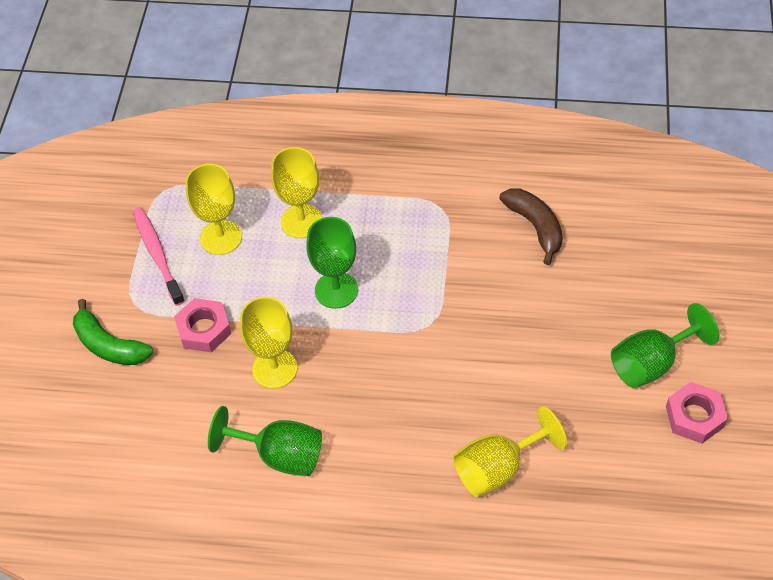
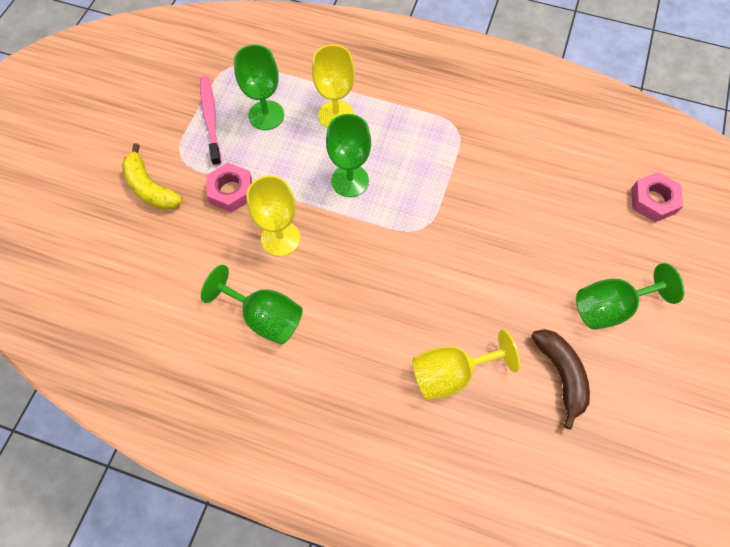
camera: 10 degrees right, 10 degrees up
(109, 345) = (150, 188): green banana -> yellow banana
(221, 237) = (266, 115): yellow goblet -> green goblet
(535, 227) = (533, 161): brown banana -> brown banana (561, 375)
(694, 416) = (640, 366): pink nut -> pink nut (653, 200)

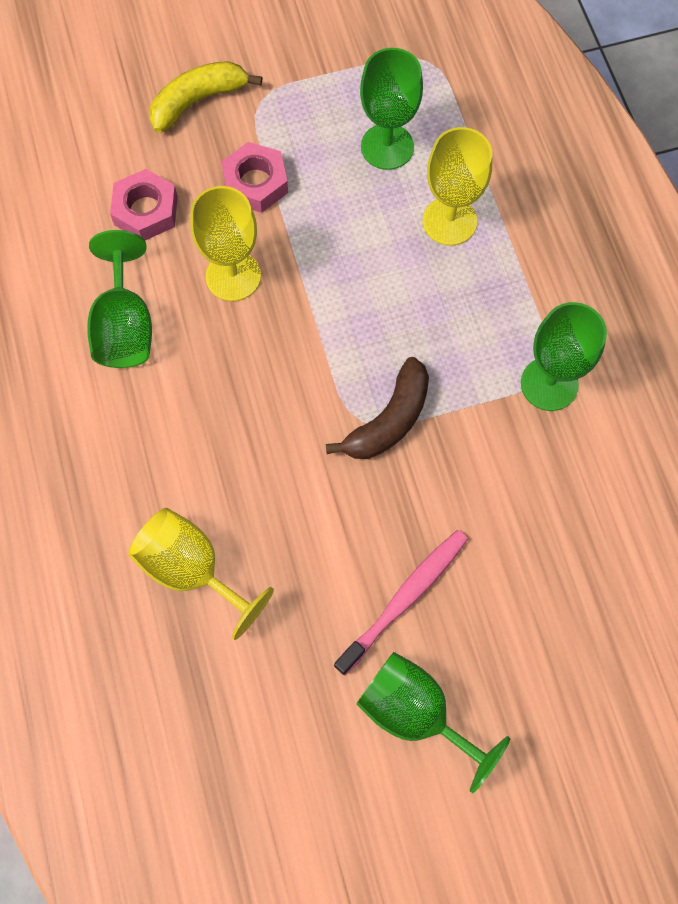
camera: 55 degrees right, 5 degrees up
(150, 188) = (198, 101): yellow banana -> yellow banana turned 45 degrees clockwise
(211, 119) = (334, 94): pink toothbrush -> pink toothbrush (404, 599)
(350, 181) = (367, 298): green goblet -> green goblet (549, 384)
(561, 375) = (277, 700): brown banana -> brown banana (389, 420)
(653, 200) = (627, 688): pink nut -> pink nut (146, 210)

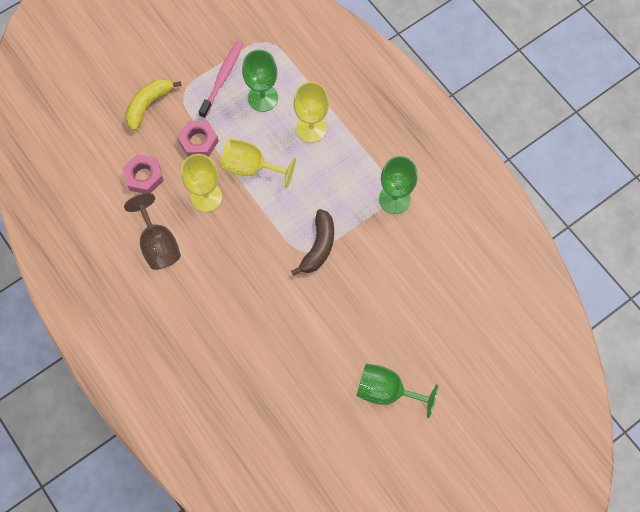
camera: 20 degrees left, 0 degrees up
(125, 326) = (158, 244): green goblet -> brown goblet
(192, 570) = (245, 360): yellow goblet -> yellow goblet (251, 167)
(404, 599) = (360, 336): pink toothbrush -> pink toothbrush (222, 78)

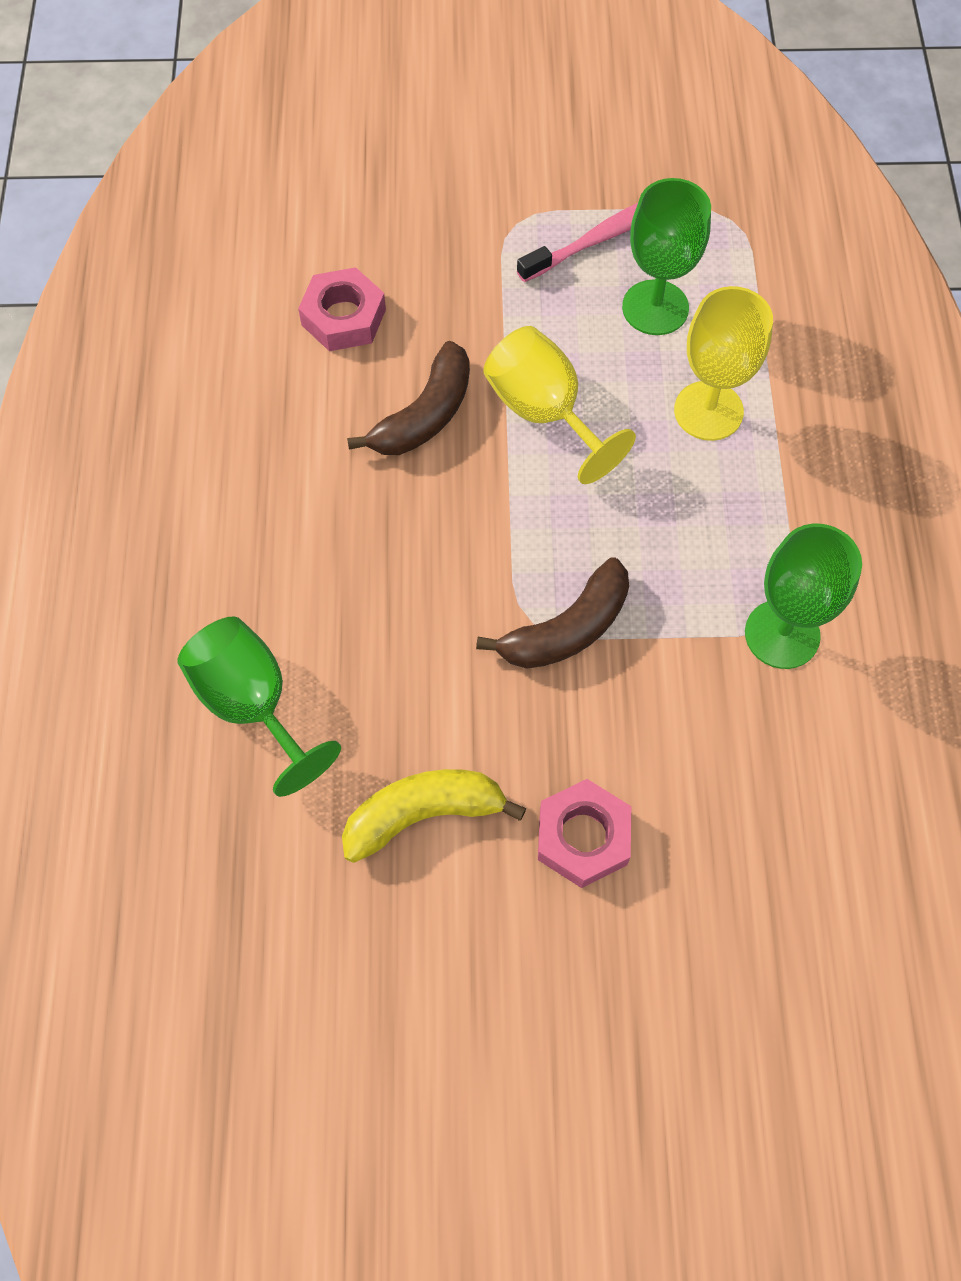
camera: 35 degrees right, 5 degrees down
(148, 105) = (442, 208): yellow banana -> yellow banana (423, 814)
(158, 244) = (279, 443): brown goblet -> none
(198, 141) = (483, 314): pink nut -> pink nut (583, 837)
(206, 197) = (425, 415): yellow goblet -> brown banana
(386, 391) = (498, 1000): green goblet -> green goblet (253, 704)

